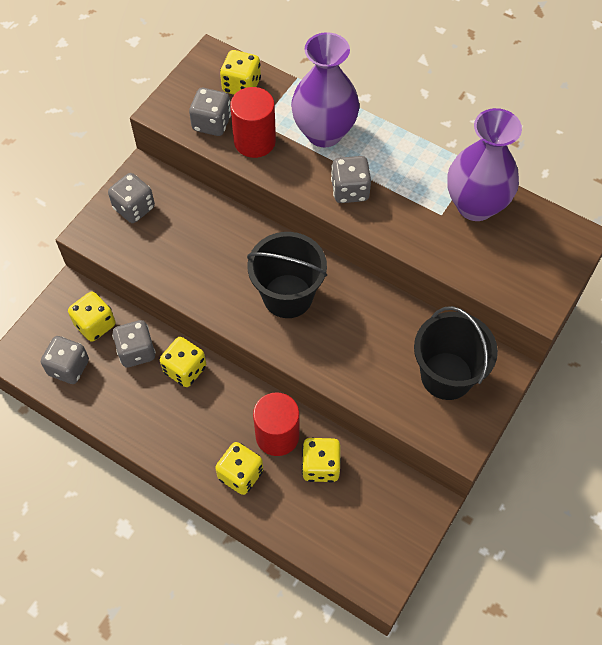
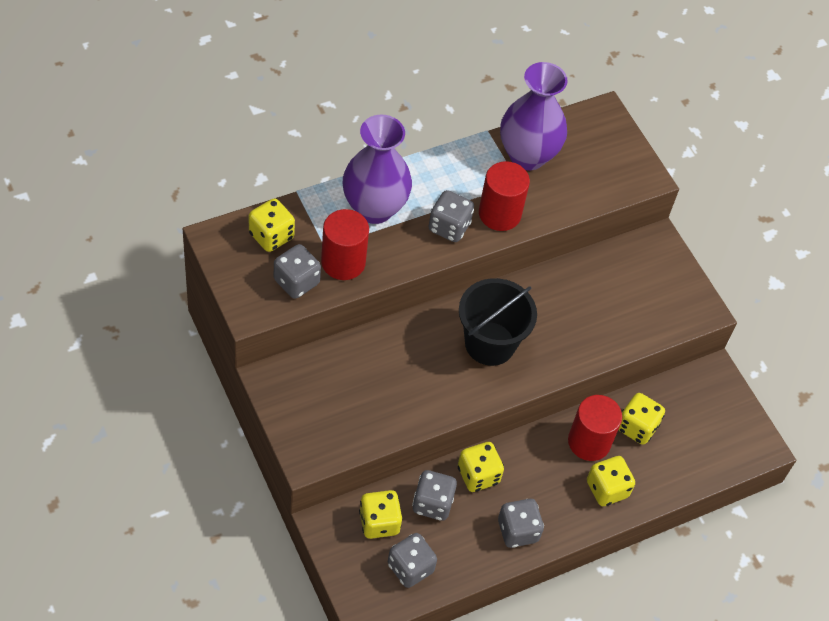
camera: 65 degrees left, 5 degrees down
(134, 208) = (307, 407): grey dice -> grey dice (518, 531)
(395, 218) = (499, 214): none -> red cylinder
(446, 376) = (639, 282): black bucket -> none

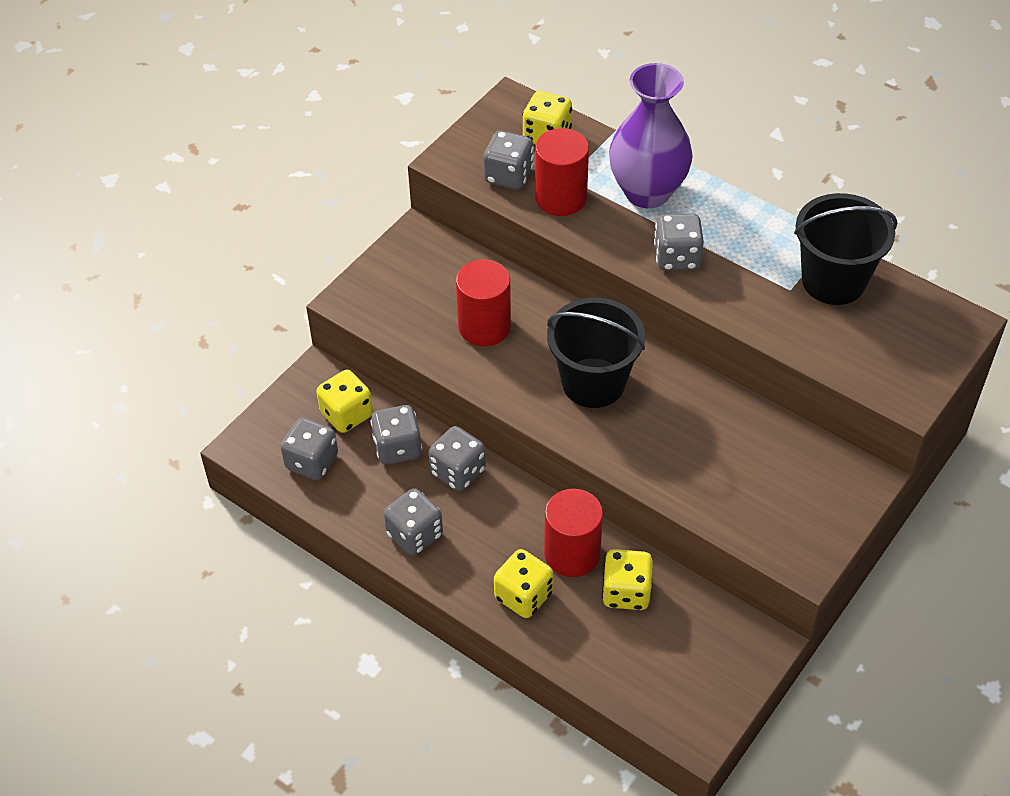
camera: 70 degrees right, 5 degrees down
(478, 475) = (458, 471): yellow dice -> grey dice
(499, 214) = (732, 290): red cylinder -> red cylinder (484, 326)
(527, 156) = (833, 281): purple vase -> black bucket

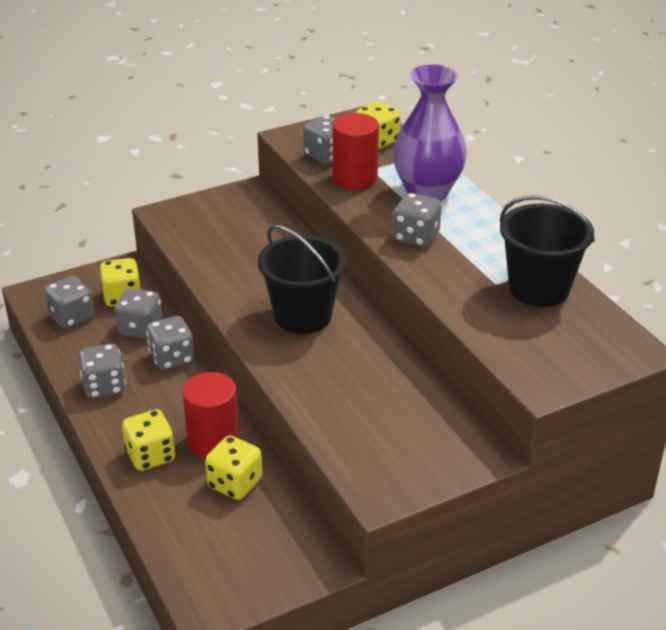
camera: 25 degrees right, 15 degrees down
(484, 326) = (249, 257): red cylinder -> none

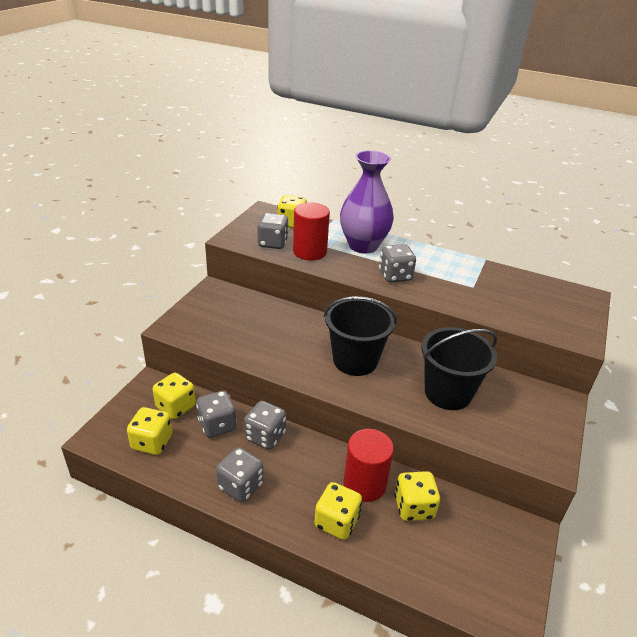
camera: 40 degrees left, 0 degrees up
(71, 317) = (152, 442): grey dice -> yellow dice
(539, 289) = (497, 280): black bucket -> black bucket (448, 393)

